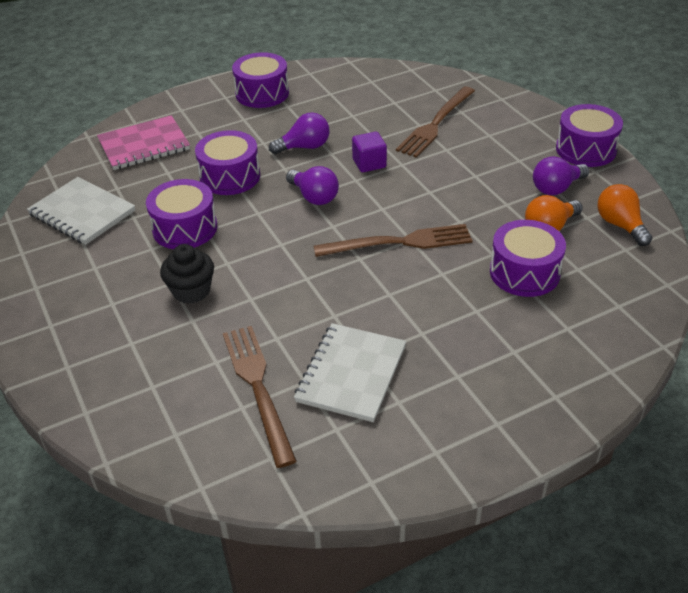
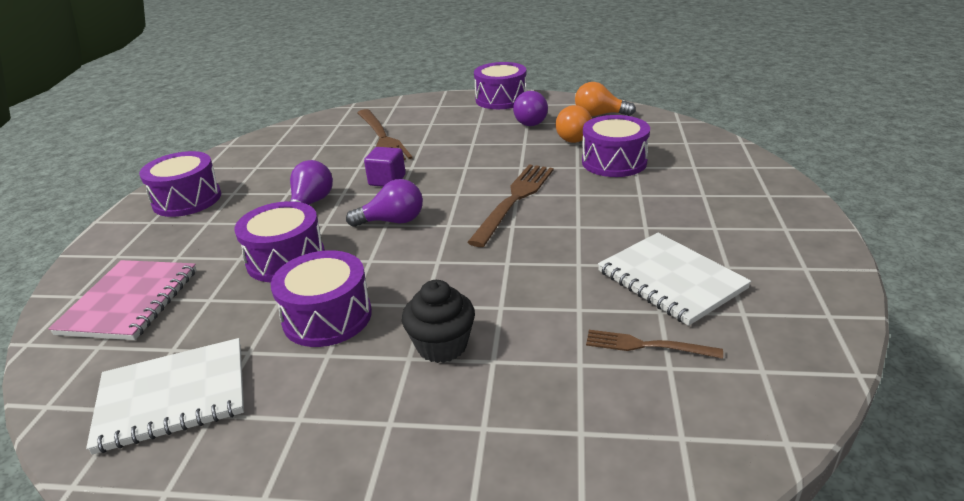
camera: 55 degrees left, 10 degrees down
(258, 387) = (646, 345): brown fork -> brown fork, size x0.57

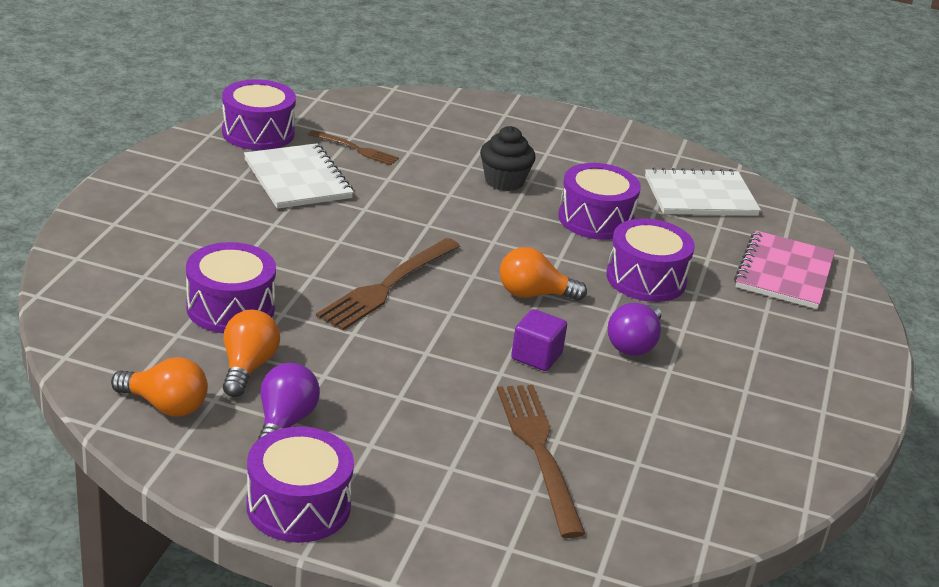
camera: 175 degrees left, 0 degrees up
(187, 200) = (804, 393): purple drum -> purple drum (258, 133)
(392, 221) = (533, 294): purple light bulb -> orange light bulb

